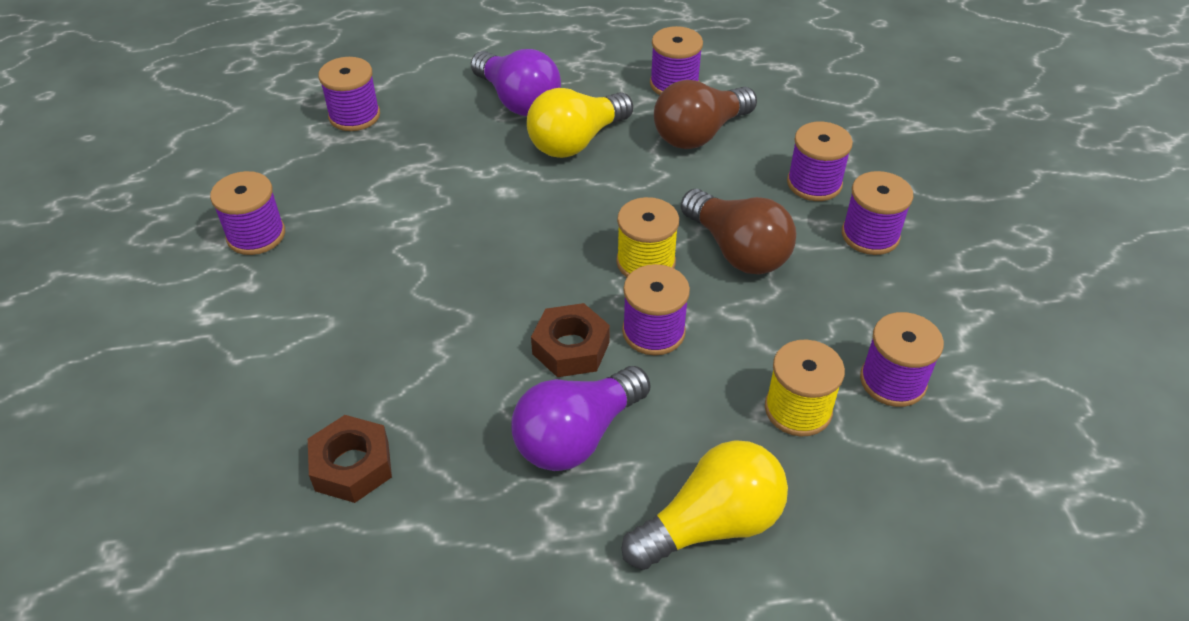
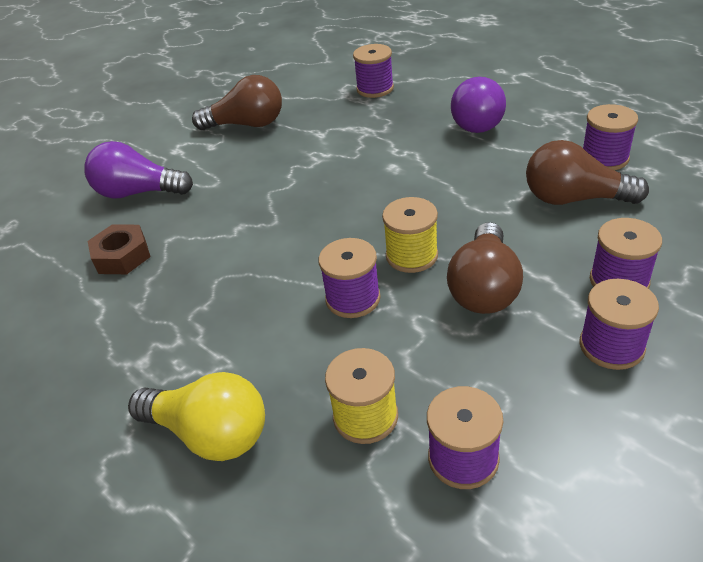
camera: 55 degrees right, 5 degrees down
(256, 235) = (247, 124): purple spool -> brown light bulb
(571, 348) = (295, 274): brown nut -> none
(576, 141) = (478, 161): yellow light bulb -> none
(577, 436) = (225, 323): purple light bulb -> purple light bulb (138, 192)

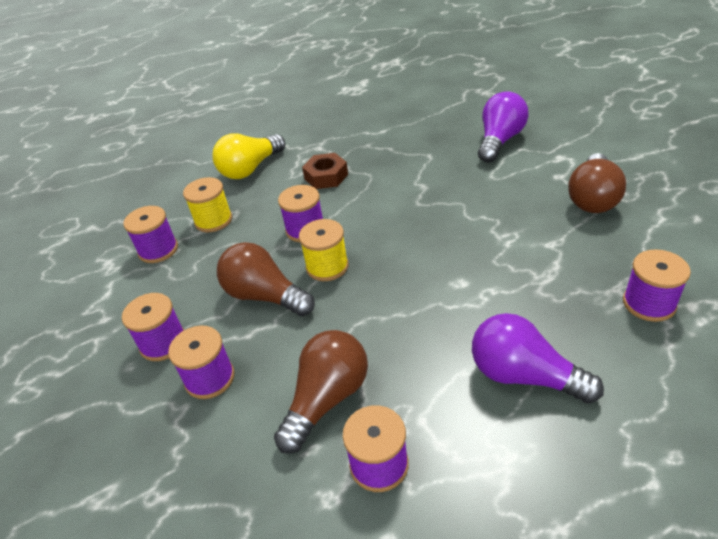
camera: 110 degrees right, 0 degrees up
(122, 256) = (421, 137): brown nut -> brown nut (326, 176)

